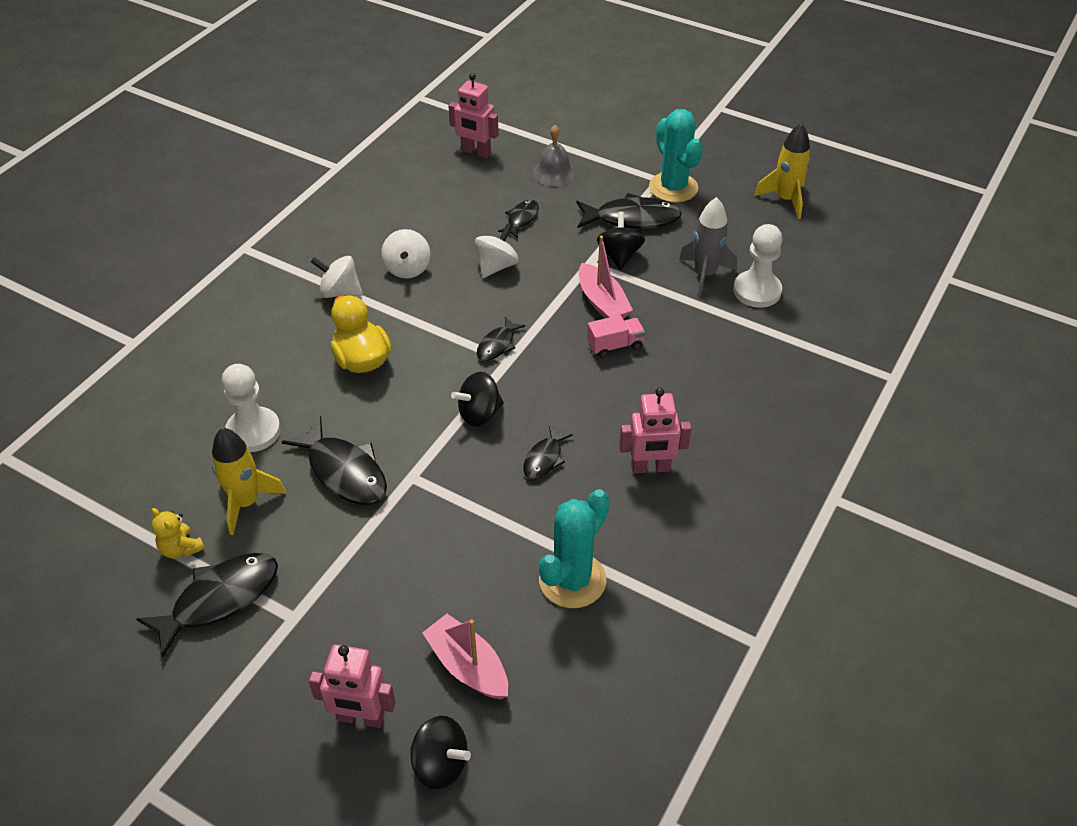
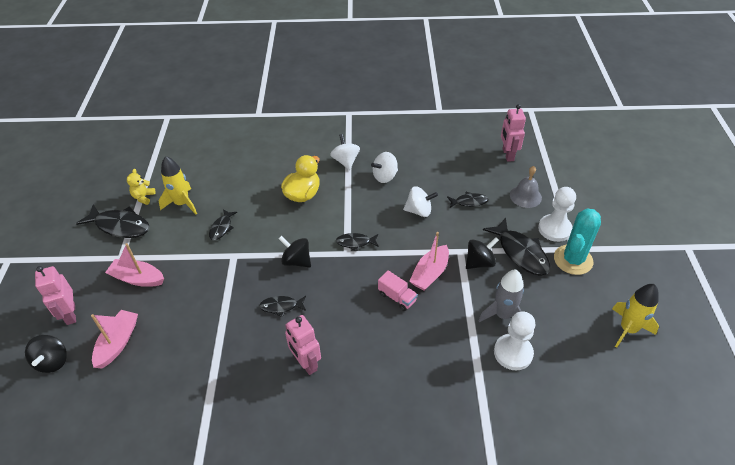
camera: 60 degrees right, 0 degrees up
(253, 431) = (228, 182): white pawn -> white pawn (554, 229)
(344, 472) = (221, 228): black fish -> black fish, size x0.55
(359, 606) = (138, 278): none -> pink boat
(572, 580) = (197, 363): turquoise cactus -> none

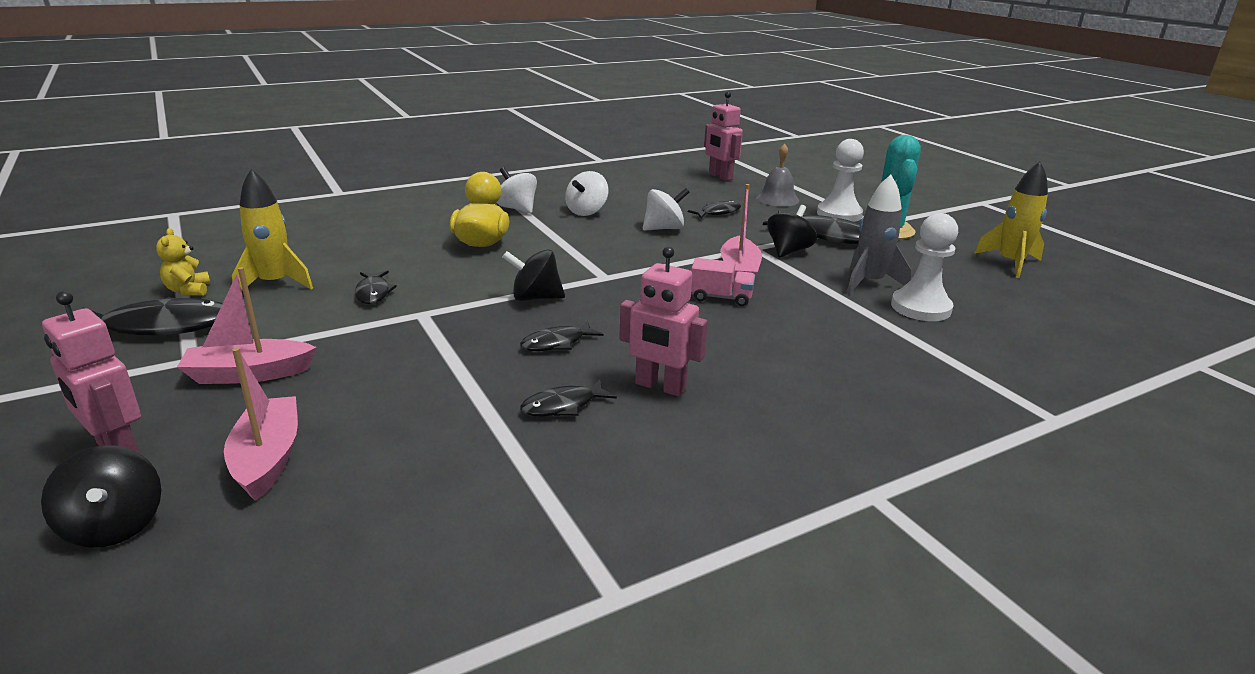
camera: 30 degrees left, 20 degrees down
(355, 242) = (607, 266): black fish -> black fish (563, 406)

